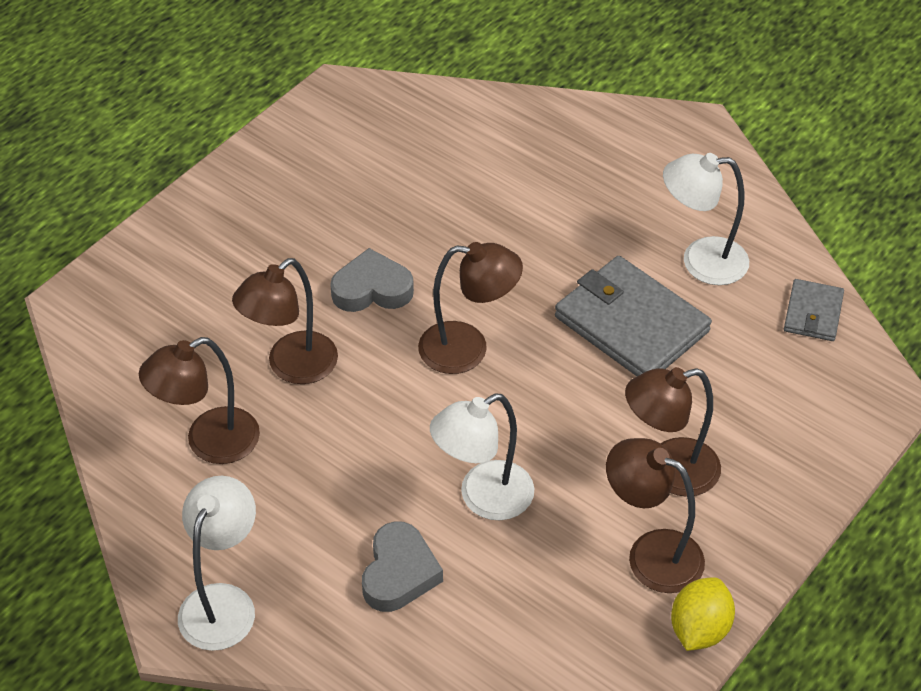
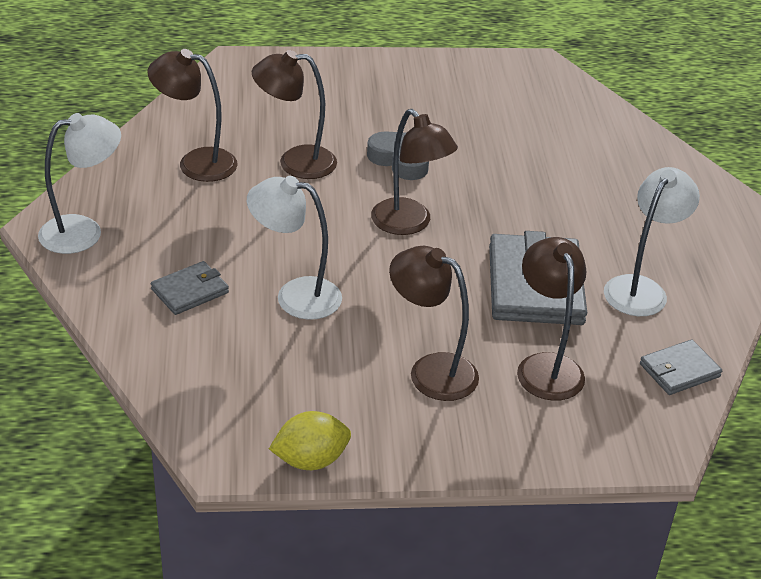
camera: 45 degrees right, 10 degrees down
(399, 573) = (190, 291): grey heart -> grey wallet
(651, 554) = (347, 400): brown lamp -> brown lamp (546, 366)
(700, 261) = (641, 288): white lamp -> white lamp turned 75 degrees clockwise

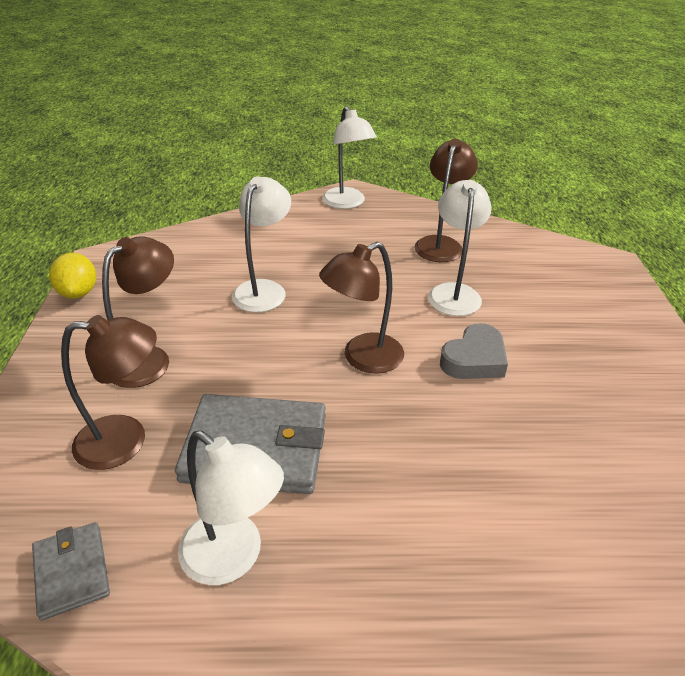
camera: 95 degrees right, 0 degrees up
(190, 291) = (276, 243): grey wallet -> none
(295, 162) = (453, 292): brown lamp -> white lamp

